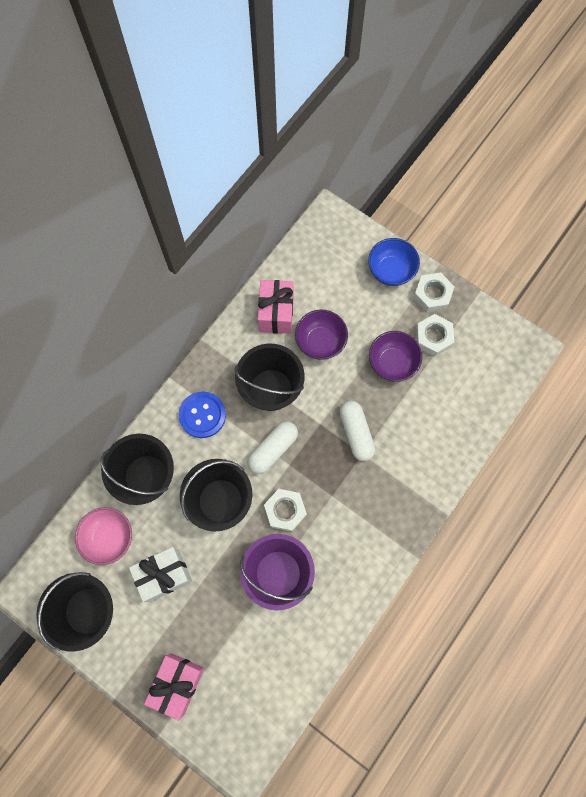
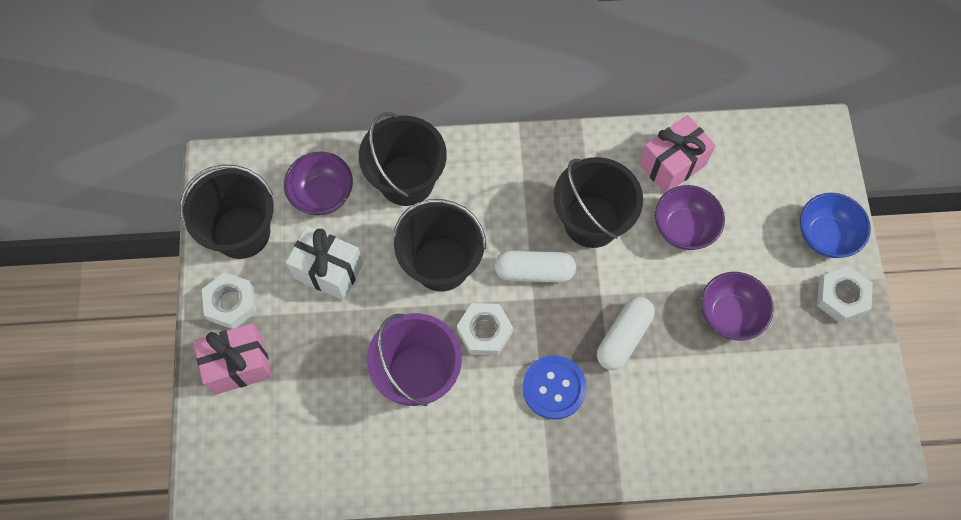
camera: 50 degrees right, 5 degrees down
(109, 538) = (322, 195): pink bowl -> purple bowl
(202, 415) = (509, 180): blue button -> blue button (554, 388)
(433, 337) = (797, 334): white nut -> white nut (231, 303)

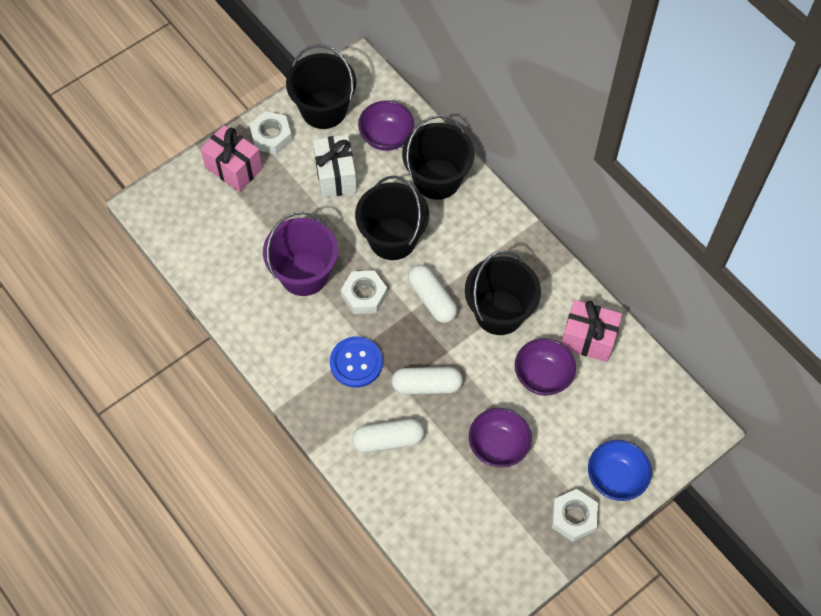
camera: 55 degrees right, 5 degrees down
(658, 411) = (388, 440): none -> white capsule

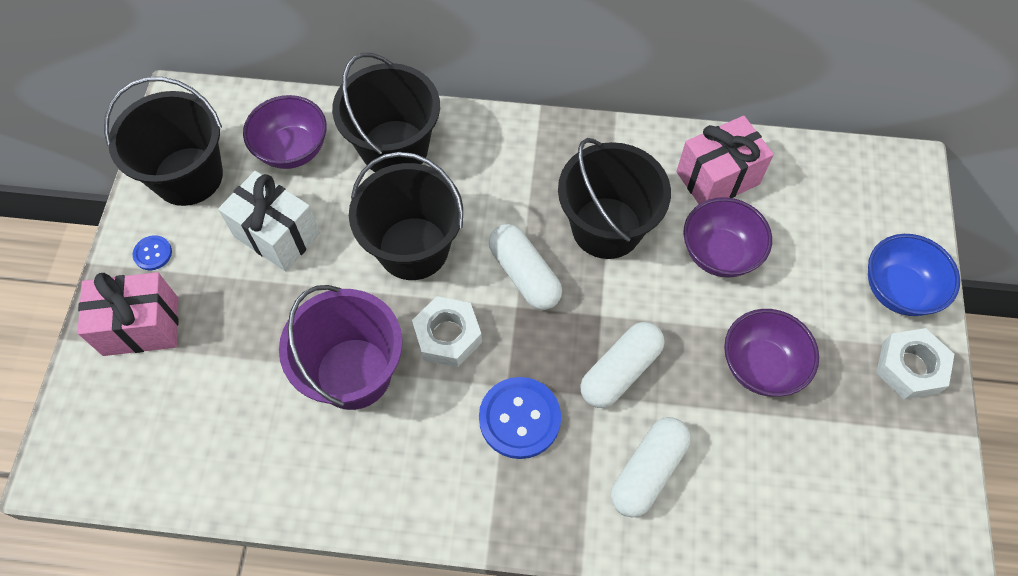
camera: 45 degrees left, 0 degrees up
(271, 136) = (153, 253): white nut -> blue button
(432, 299) = (524, 275): white capsule -> white capsule turned 45 degrees clockwise

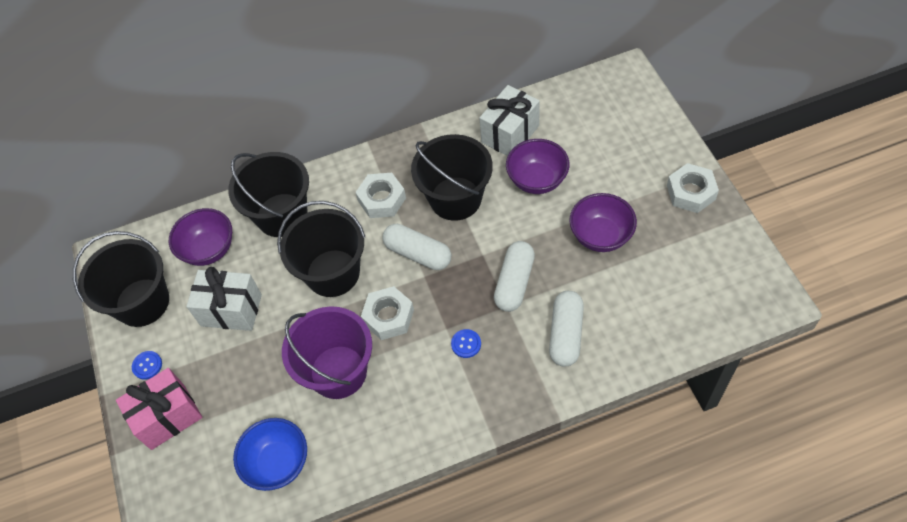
camera: 20 degrees left, 5 degrees down
(518, 185) = (382, 199): none -> white nut
(519, 418) = (466, 344): blue button -> blue button, size x0.50
(717, 178) = (510, 134): pink gift -> white gift
(898, 290) = (659, 150): blue bowl -> blue bowl (278, 463)

